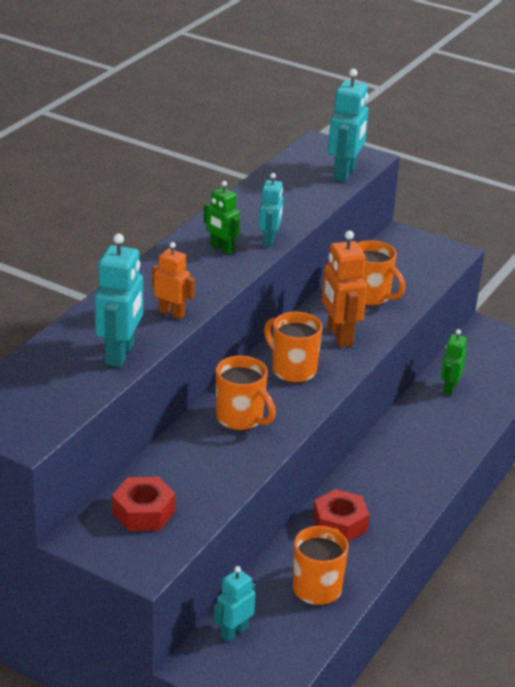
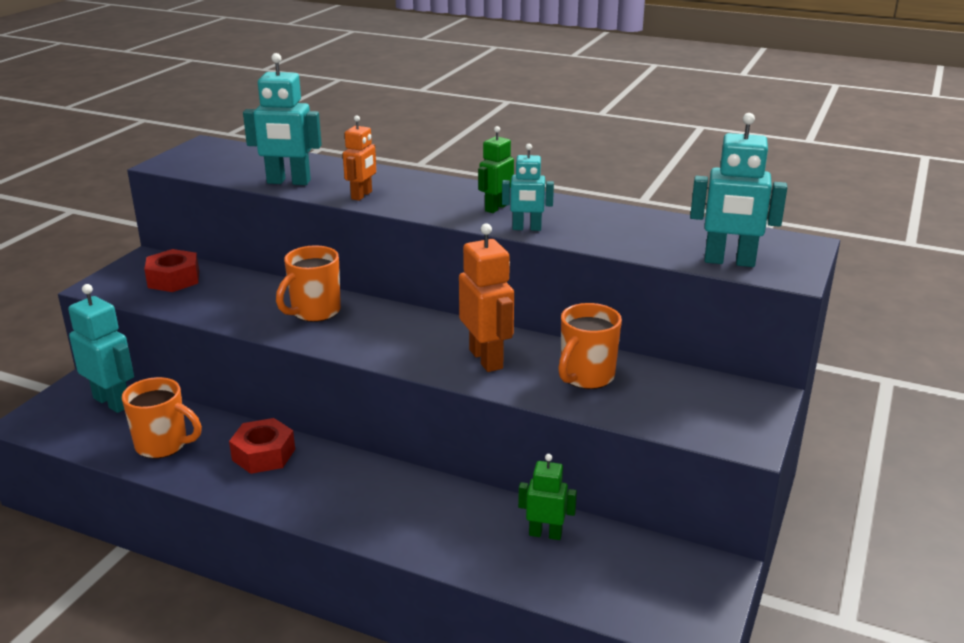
camera: 85 degrees right, 5 degrees down
(234, 632) = (112, 402): turquoise robot -> turquoise robot, size x1.61
(292, 370) = (408, 334): orange mug -> none
(339, 336) = (486, 359): orange robot -> orange robot turned 90 degrees clockwise

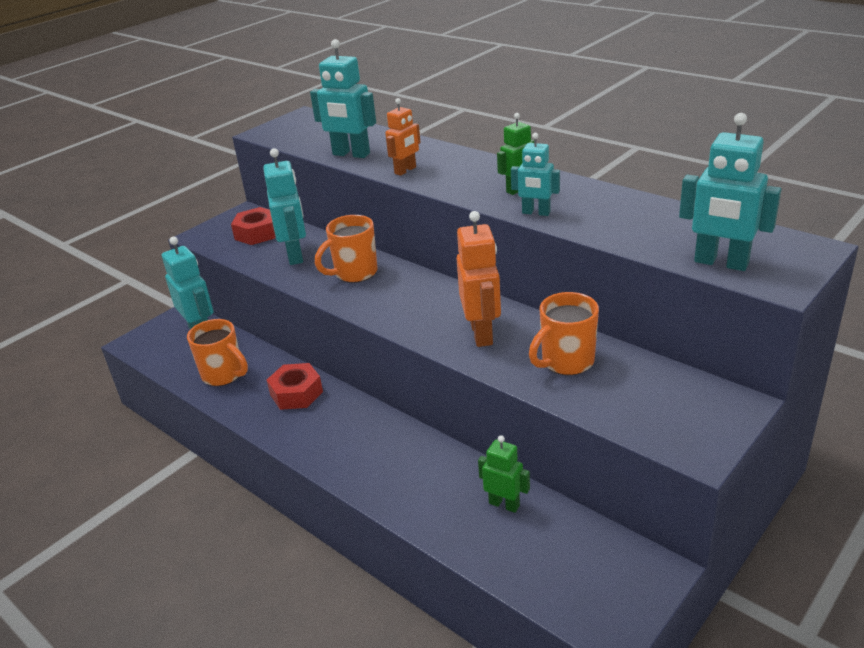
camera: 20 degrees right, 5 degrees up
(233, 299) = (295, 255): none -> turquoise robot

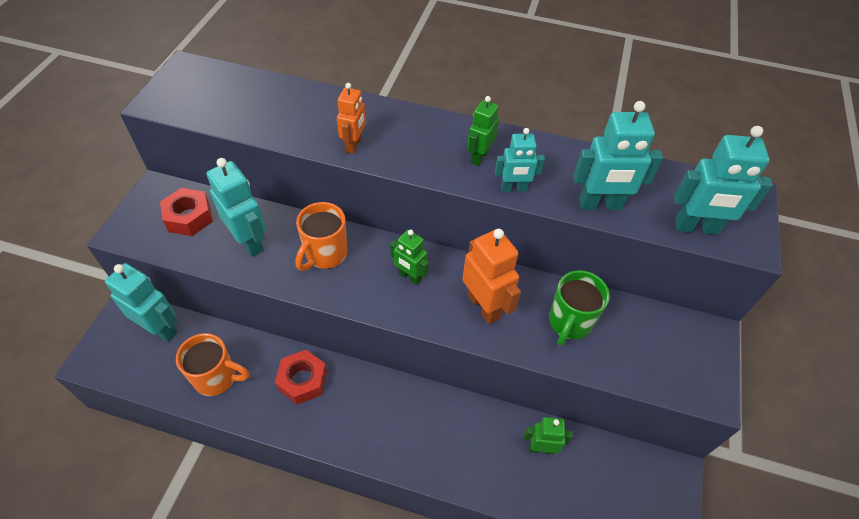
camera: 30 degrees left, 20 degrees up
(351, 154) = (280, 127): turquoise robot -> turquoise robot (600, 204)
(422, 300) = (410, 276): none -> green robot
(566, 362) = (569, 323): orange mug -> green mug

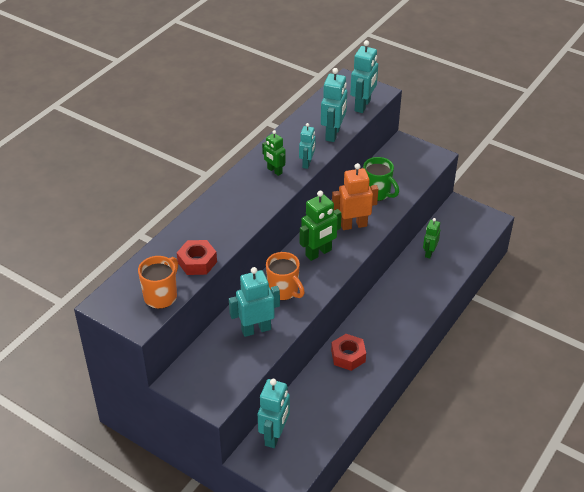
camera: 70 degrees left, 10 degrees down
(160, 329) = (274, 435): turquoise robot -> turquoise robot turned 150 degrees clockwise
(189, 217) = (216, 362): red nut -> red nut (197, 262)
(217, 378) = (330, 404): orange mug -> orange mug (161, 296)
(354, 145) = (238, 224): orange robot -> none
(410, 276) = (318, 253): green robot -> green robot, size x1.61

